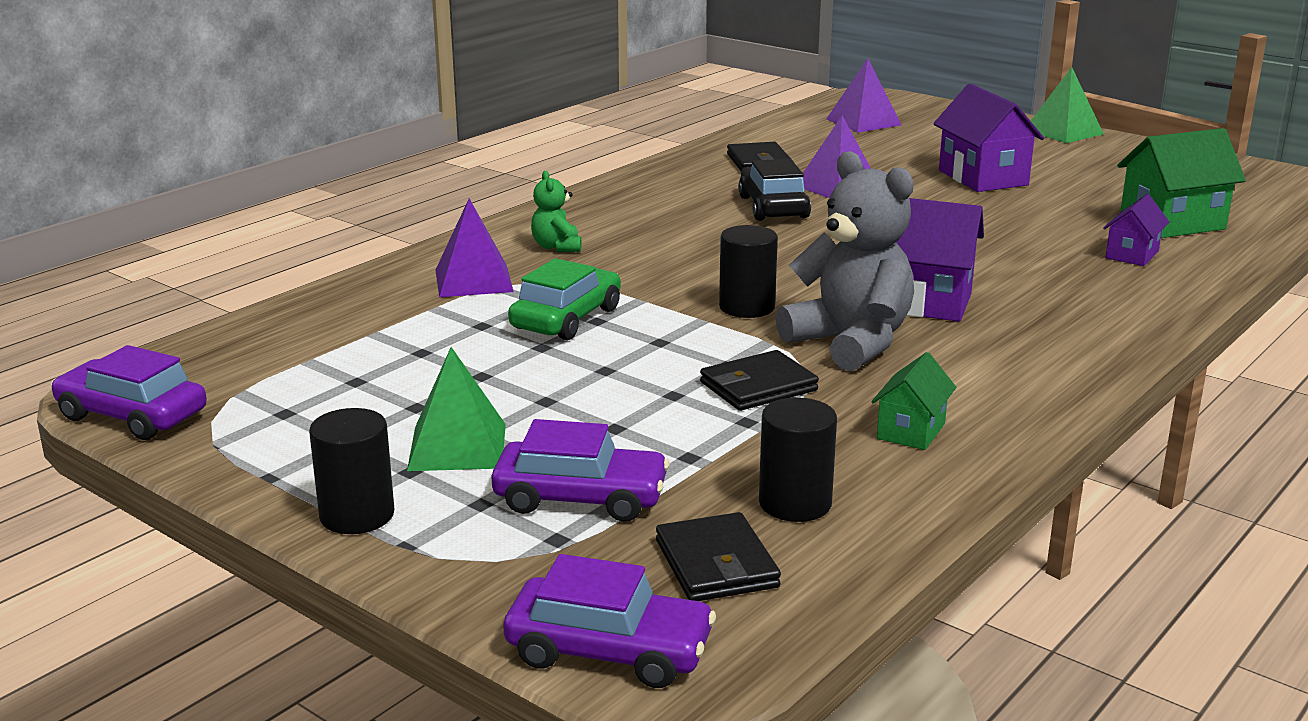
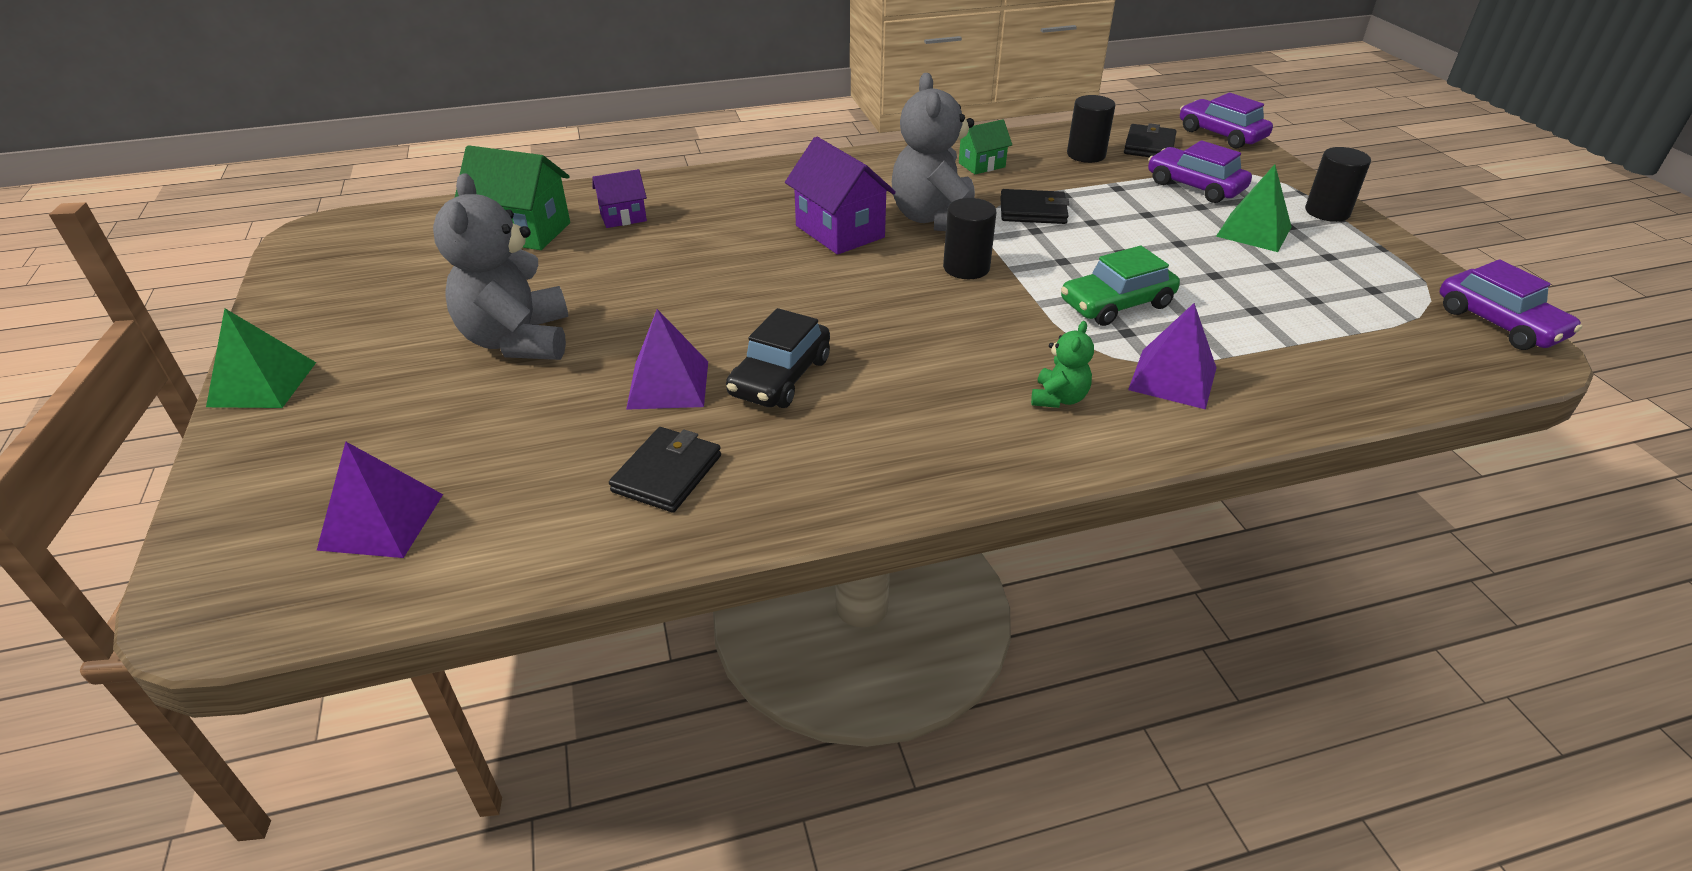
camera: 145 degrees left, 15 degrees up
(983, 178) = (518, 340): purple house -> grey teddy bear

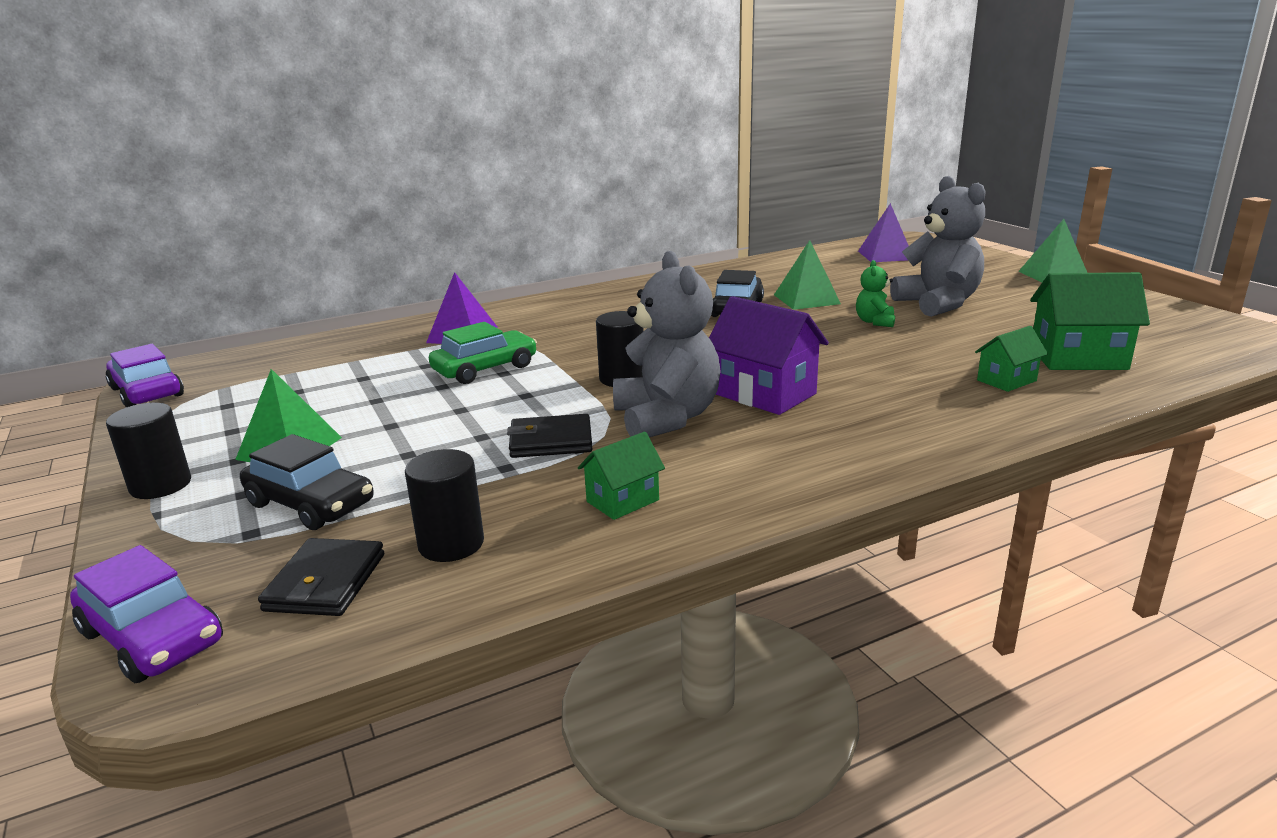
camera: 170 degrees right, 15 degrees down
(623, 217) = (1006, 380): purple house -> green house
(667, 473) = (767, 276): black wallet -> none
(668, 384) = (806, 299): purple pyramid -> green pyramid
(1058, 398) = (546, 319): green teddy bear -> green teddy bear (875, 322)
(1195, 186) = (310, 504): purple car -> black car

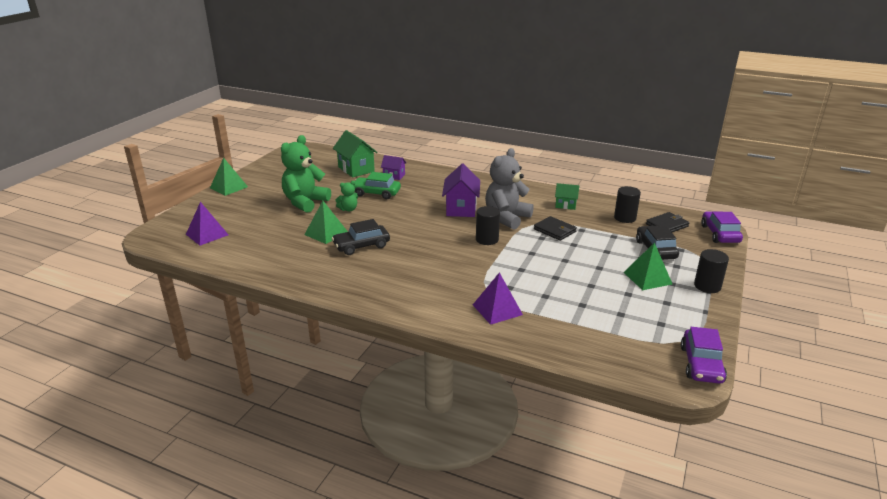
camera: 130 degrees left, 5 degrees up
(485, 369) = (524, 276): green car -> green car (376, 193)
(938, 304) = (305, 202): grey teddy bear -> green teddy bear
(1006, 380) = (394, 176): green house -> purple house

